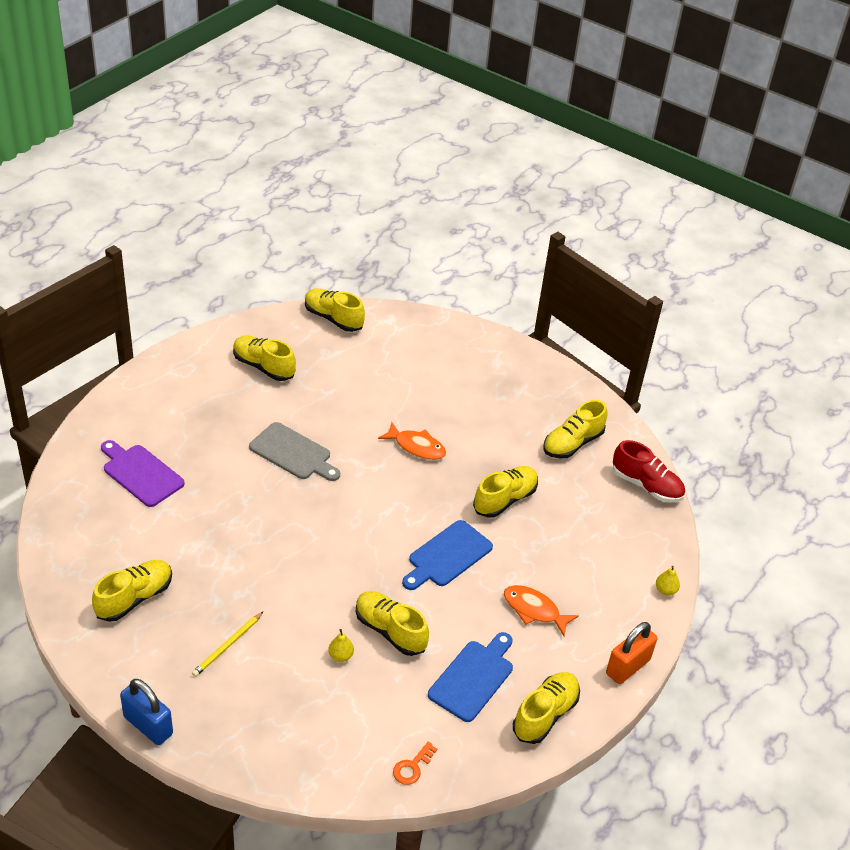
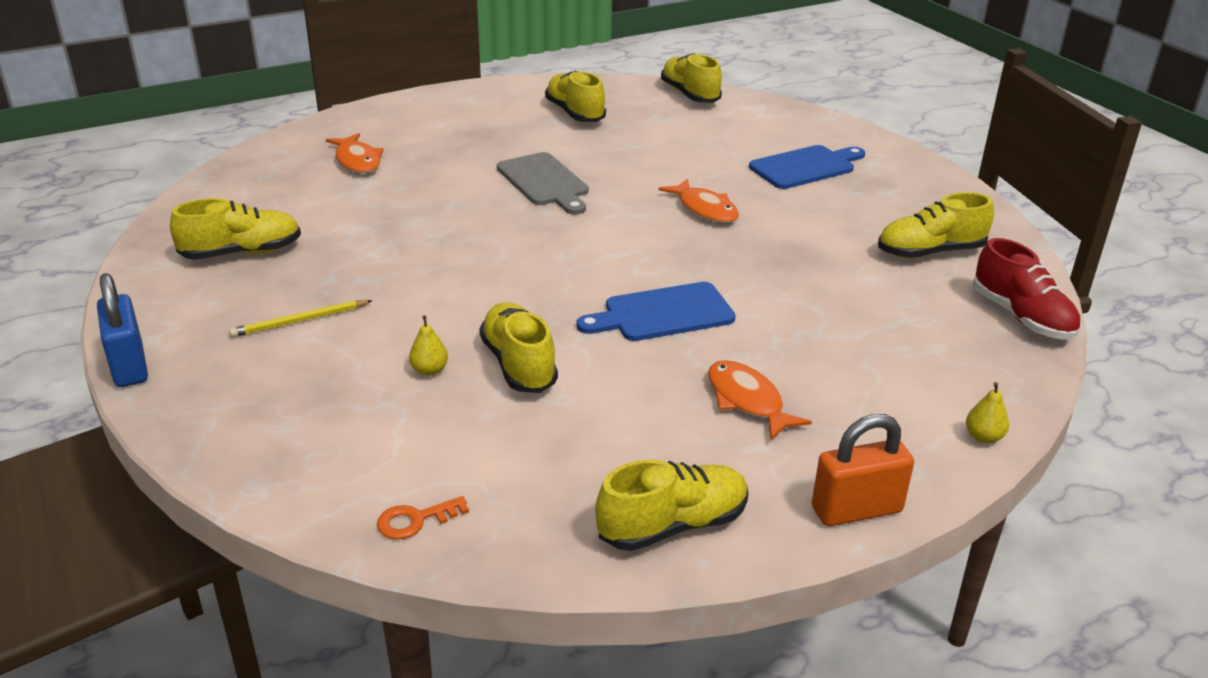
camera: 30 degrees right, 10 degrees down
(141, 474) = (357, 161): purple cutting board -> orange fish
(473, 678) = (594, 447): blue cutting board -> blue cutting board (805, 167)
(505, 499) = (789, 281): yellow shoe -> none

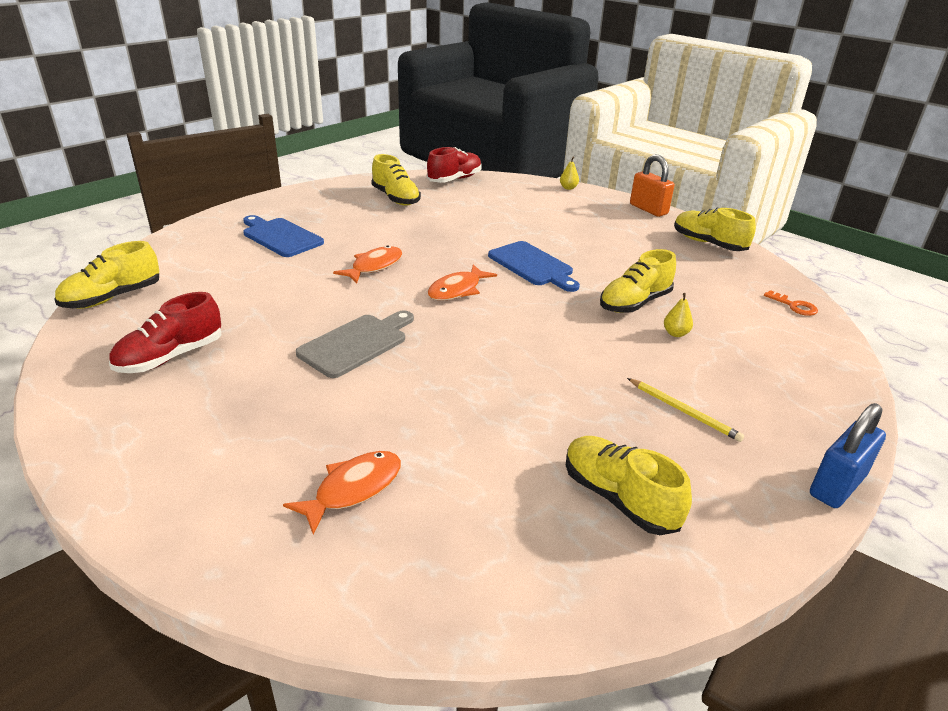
camera: 110 degrees left, 0 degrees up
(575, 113) = (171, 357): yellow shoe -> red shoe
(747, 401) = (596, 235): orange fish -> orange fish (457, 290)

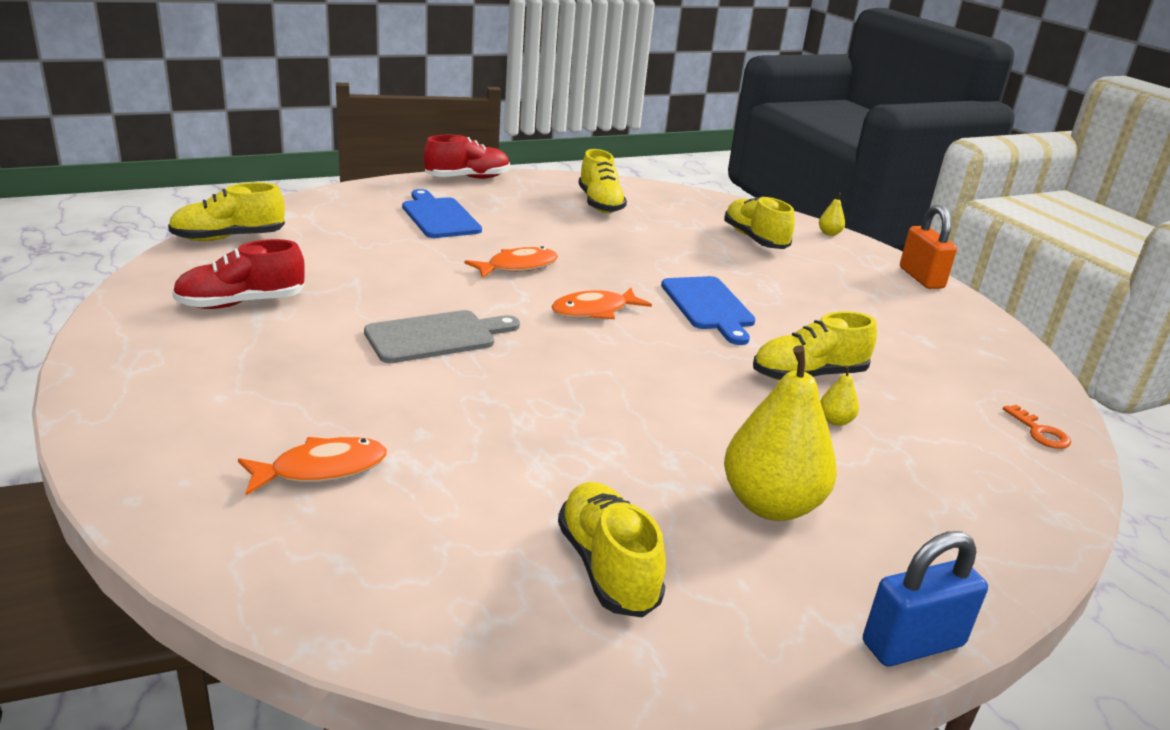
camera: 20 degrees right, 5 degrees down
(454, 179) = (688, 197): red shoe -> red shoe (467, 178)
(684, 411) = (770, 505): yellow pencil -> yellow pear
(708, 244) = (974, 333): yellow shoe -> yellow shoe (754, 239)

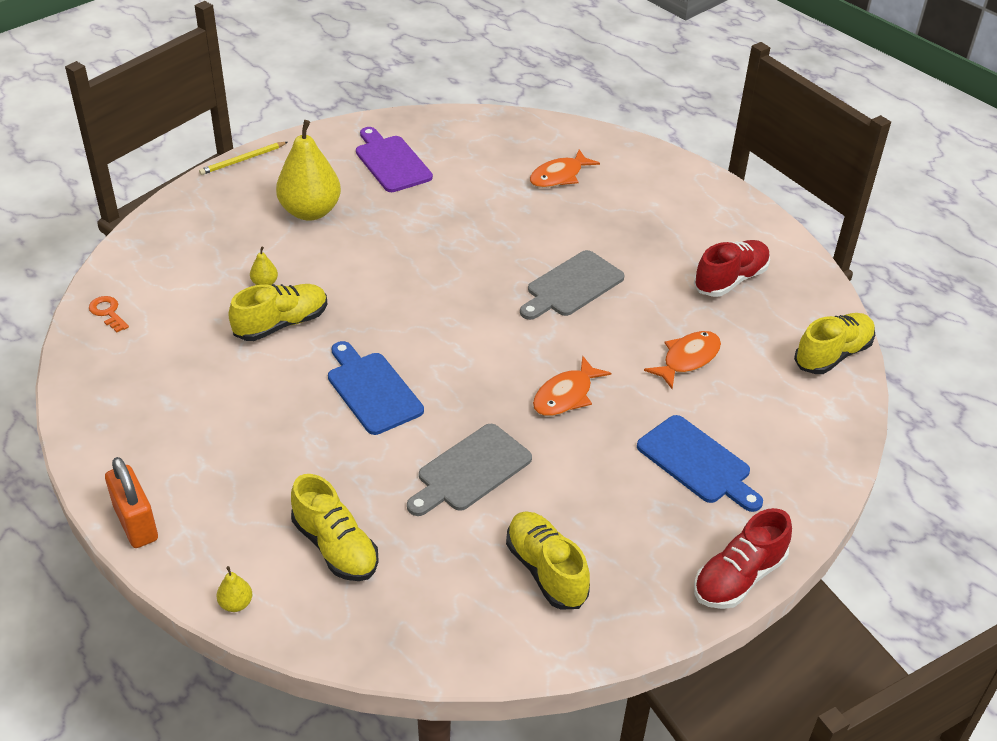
camera: 165 degrees right, 15 degrees up
(594, 311) = (470, 351): orange fish -> orange fish (688, 359)
(607, 567) = (391, 162): yellow shoe -> purple cutting board
(633, 248) = (470, 470): none -> grey cutting board
(913, 644) = (242, 160): blue padlock -> yellow pencil

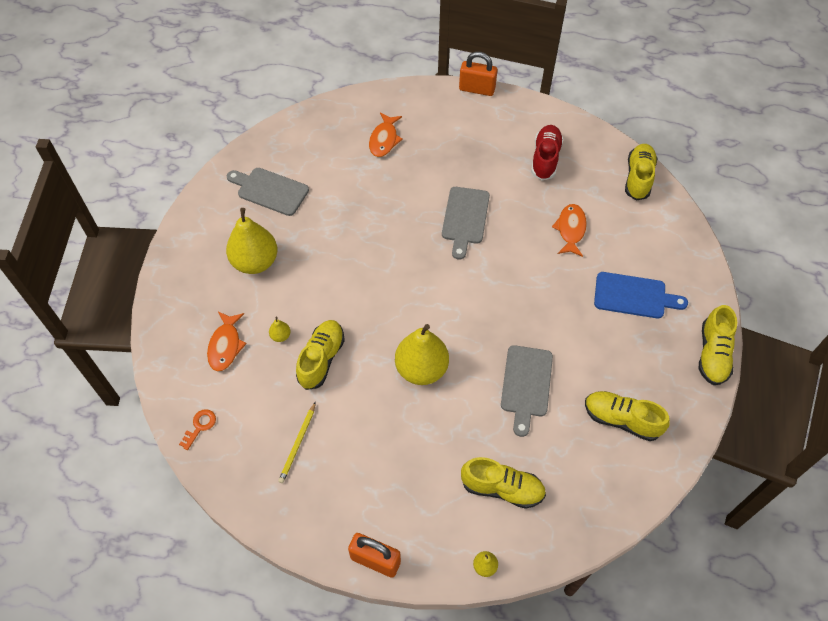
camera: 35 degrees left, 15 degrees up
(108, 312) = (200, 426): orange key -> orange key turned 105 degrees clockwise
(242, 160) = (168, 249): yellow pencil -> yellow pencil (298, 444)
(372, 390) = (421, 369): blue cutting board -> yellow pear
(391, 162) = (270, 191): purple cutting board -> grey cutting board
(566, 395) = (530, 298): orange fish -> orange fish (225, 346)
(717, 180) = (477, 89): none -> orange padlock
(738, 577) = (713, 354): red shoe -> yellow shoe

